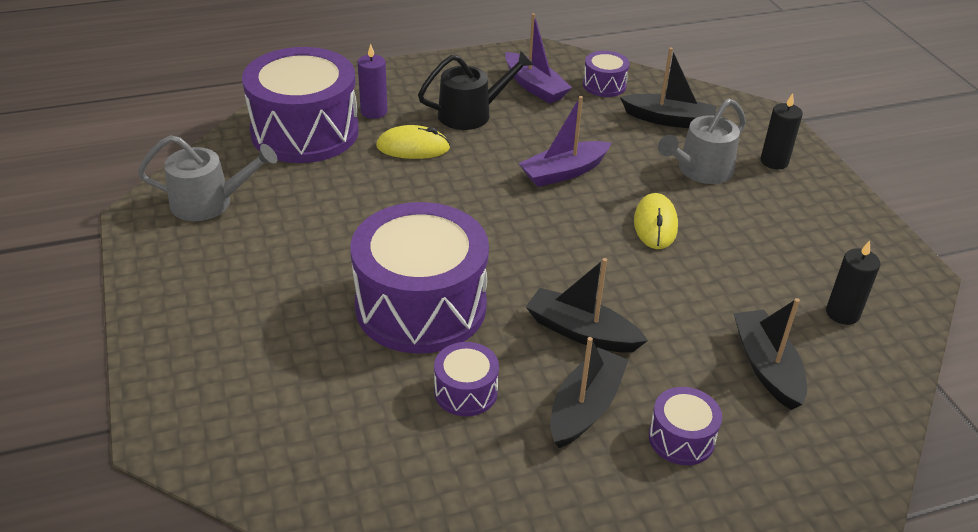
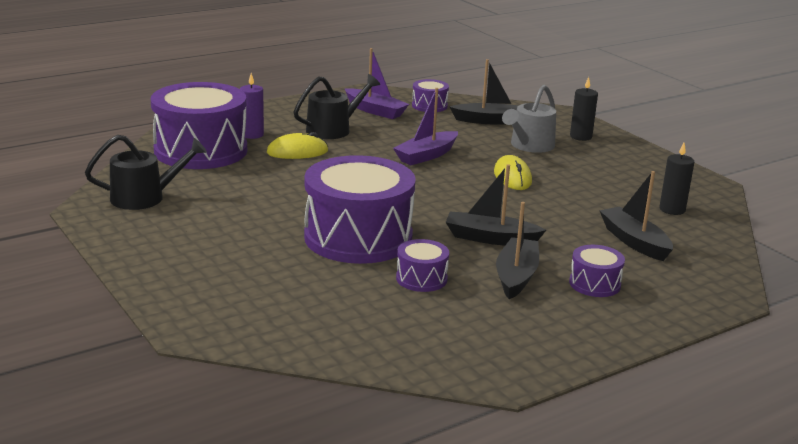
camera: 15 degrees left, 15 degrees down
(209, 202) = (144, 198): grey watering can -> black watering can

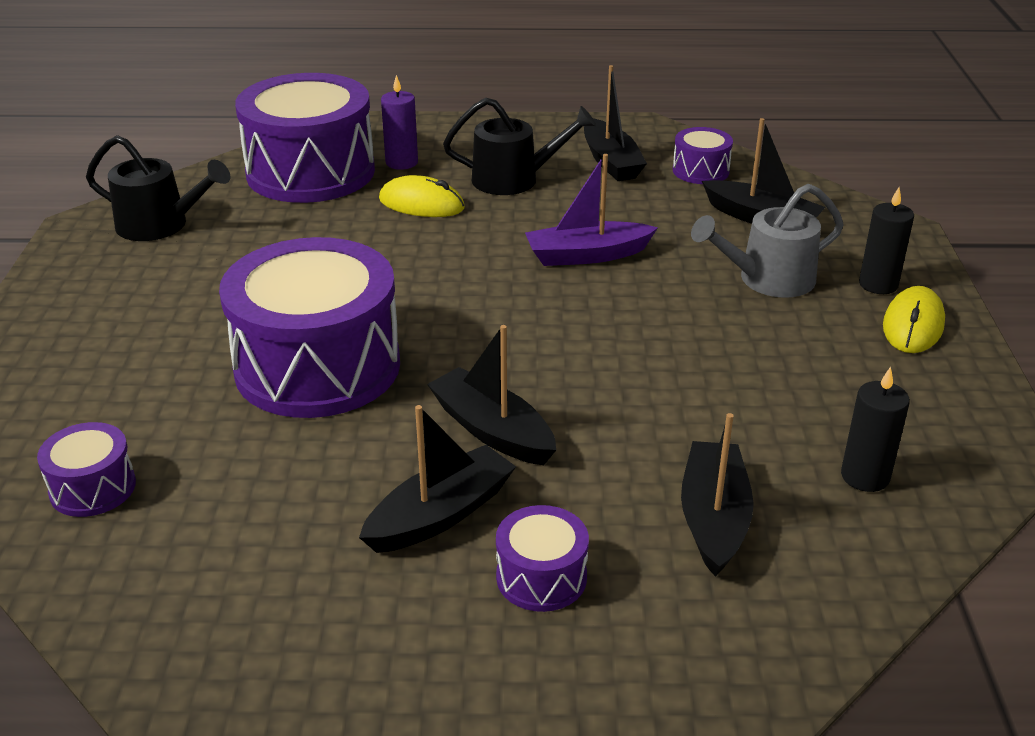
camera: 35 degrees right, 10 degrees up
(375, 111) = (611, 162): purple boat -> black boat
(421, 279) = (307, 467): purple drum -> purple drum (93, 488)
(512, 177) = (667, 329): yellow mouse -> yellow mouse (913, 325)

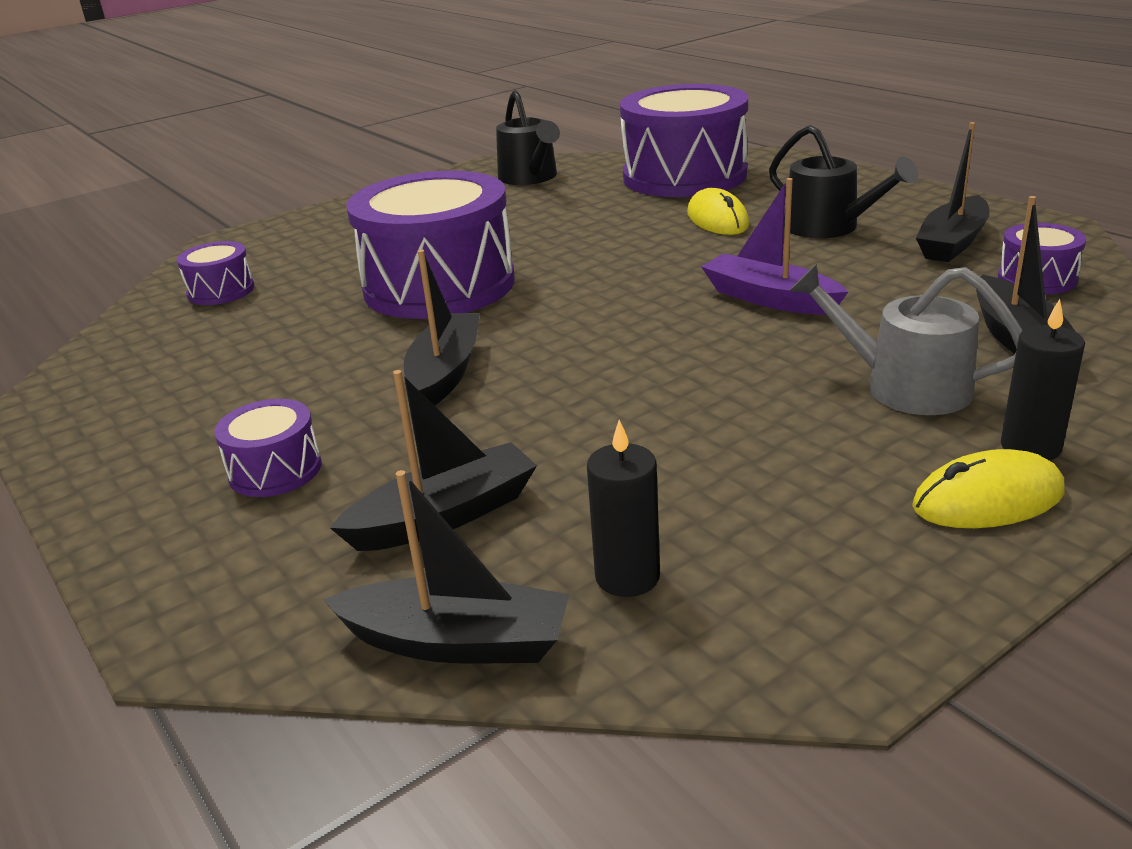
camera: 55 degrees right, 5 degrees down
(401, 162) = (762, 189): purple candle -> none
(440, 514) = (312, 399): black boat -> black boat (457, 642)

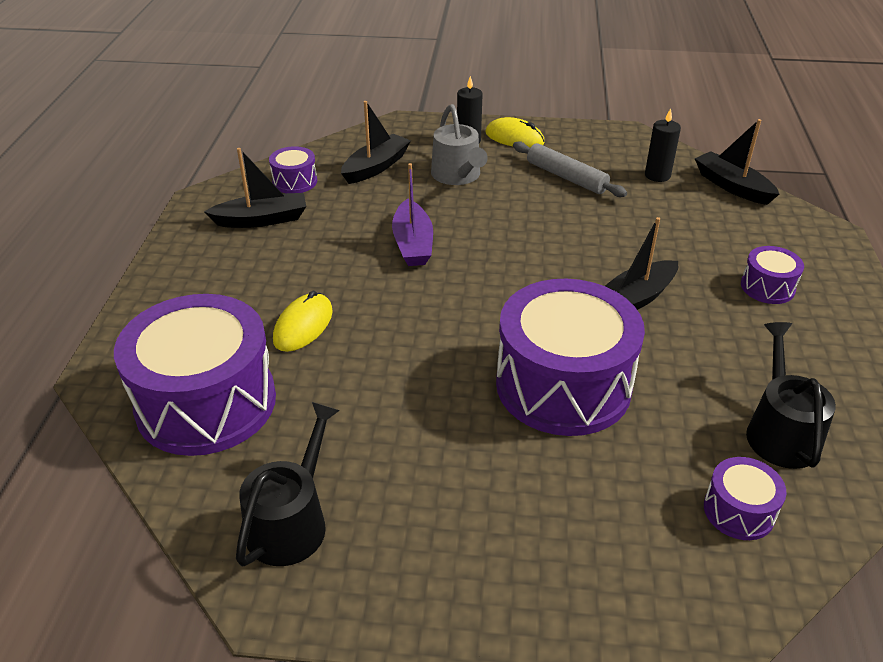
camera: 140 degrees left, 10 degrees up
(445, 516) = (702, 225): black boat -> none
(765, 475) = (566, 177): none -> grey rolling pin
(829, 227) = (274, 271): black watering can -> black watering can (780, 432)

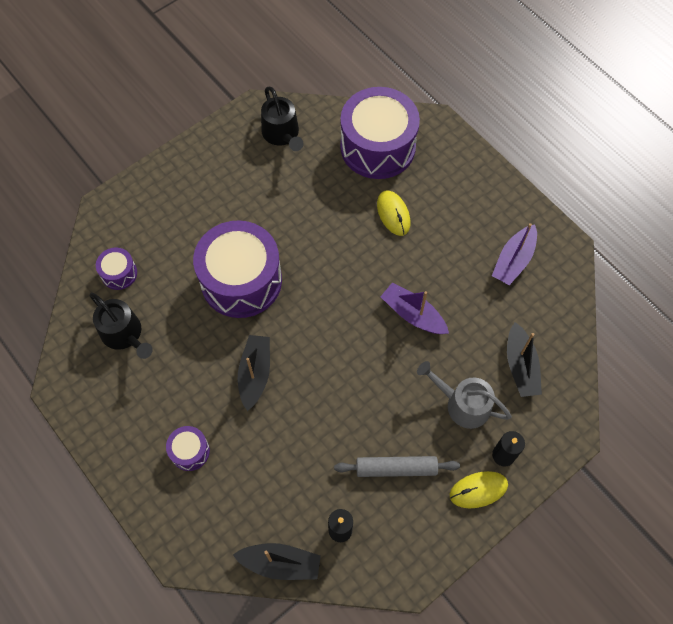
camera: 135 degrees right, 25 degrees up
(262, 219) = (513, 260): black boat -> purple boat
(295, 181) = (544, 307): purple drum -> none

